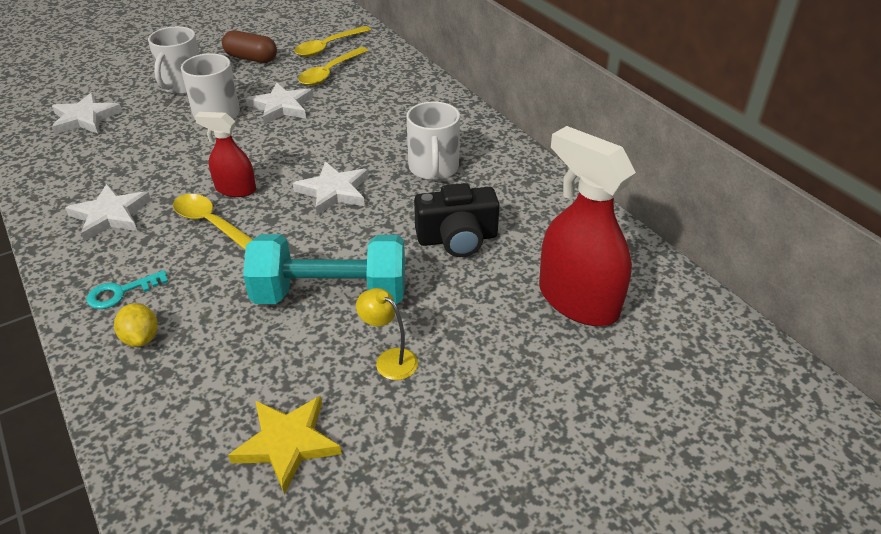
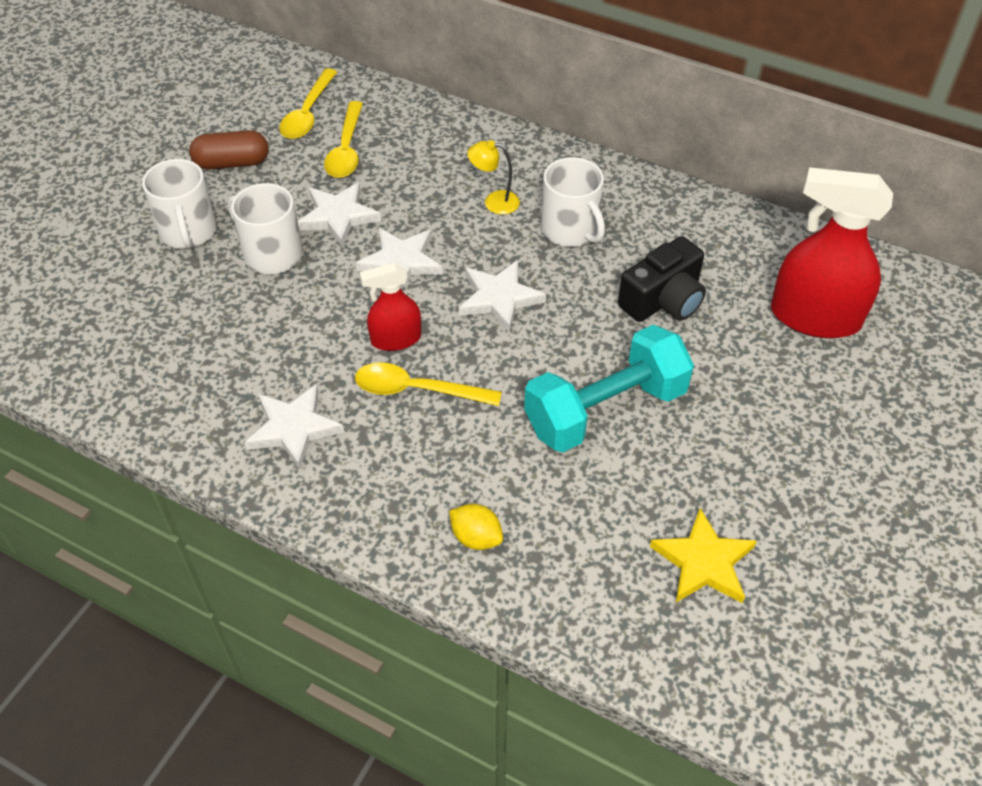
camera: 30 degrees left, 10 degrees up
(85, 118) = (117, 323): white star -> white star (401, 262)
(121, 292) = (404, 504): turquoise key -> none
(389, 359) = (714, 446): yellow lamp -> yellow lamp (494, 202)

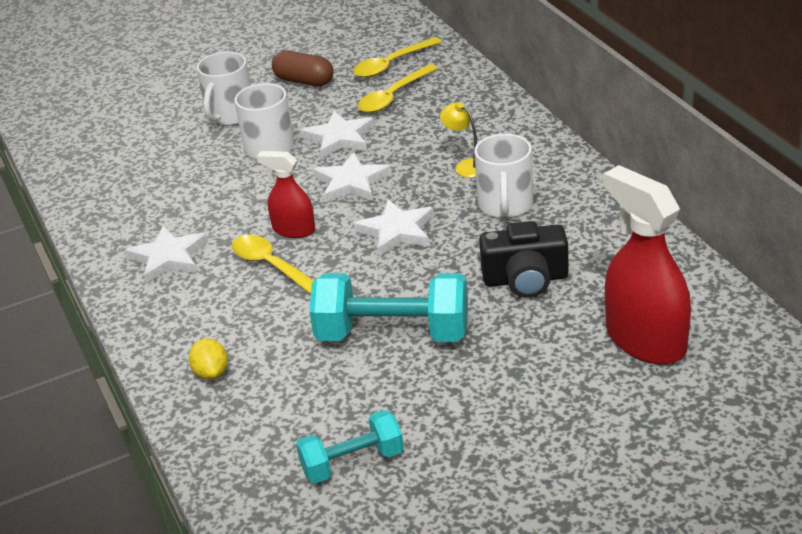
camera: 40 degrees right, 15 degrees down
(703, 562) = (352, 462): yellow star -> turquoise dumbbell

